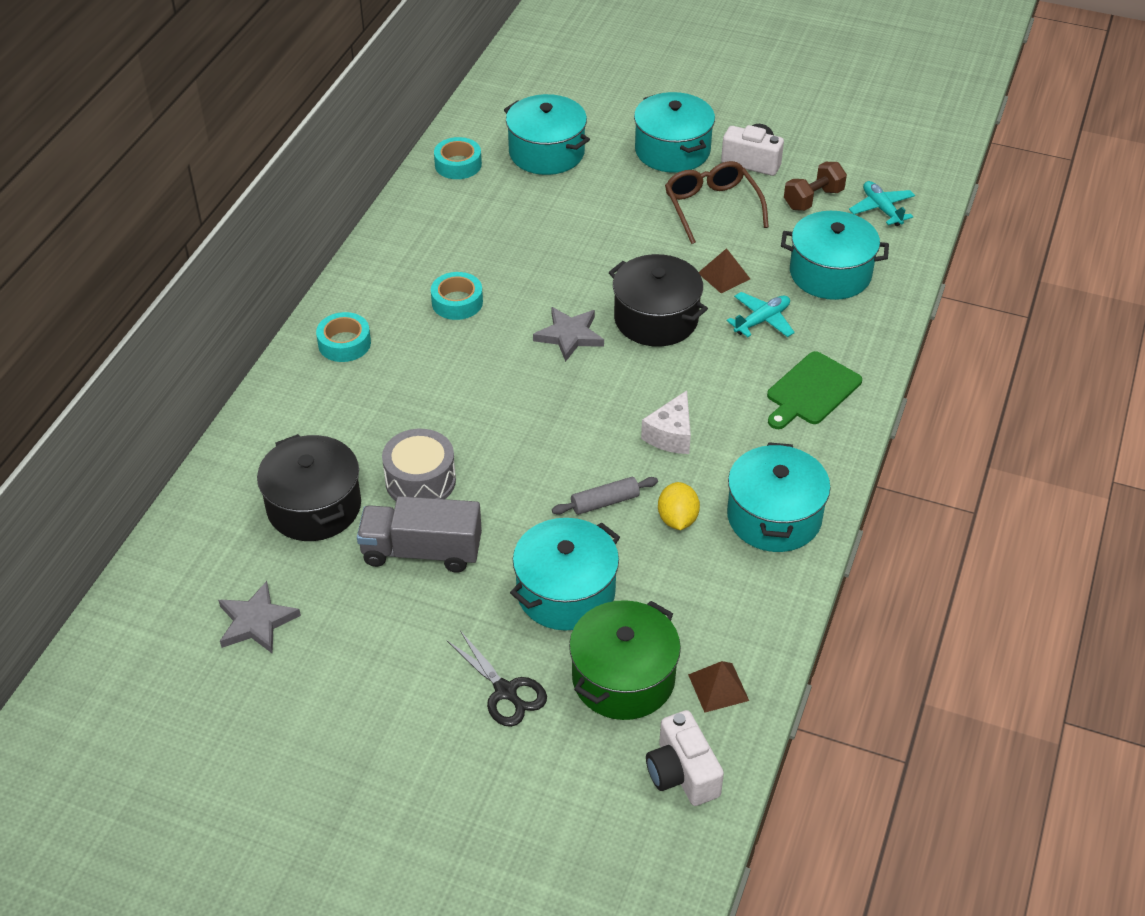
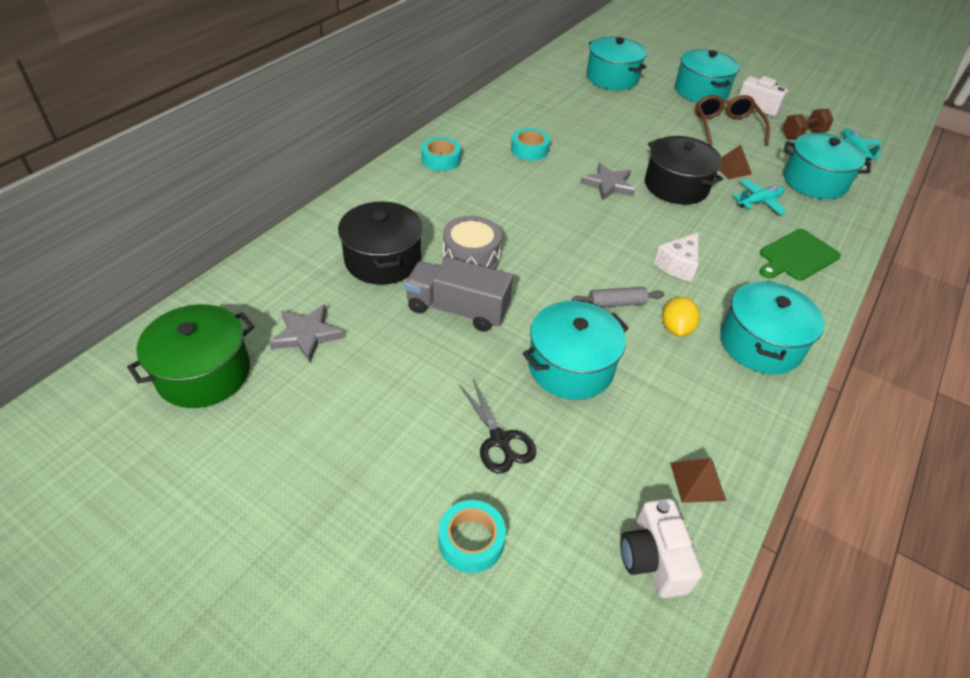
camera: 10 degrees right, 0 degrees up
(458, 164) = (549, 74): turquoise tape -> turquoise tape (471, 541)
(623, 678) = (609, 452): green pot -> green pot (204, 373)

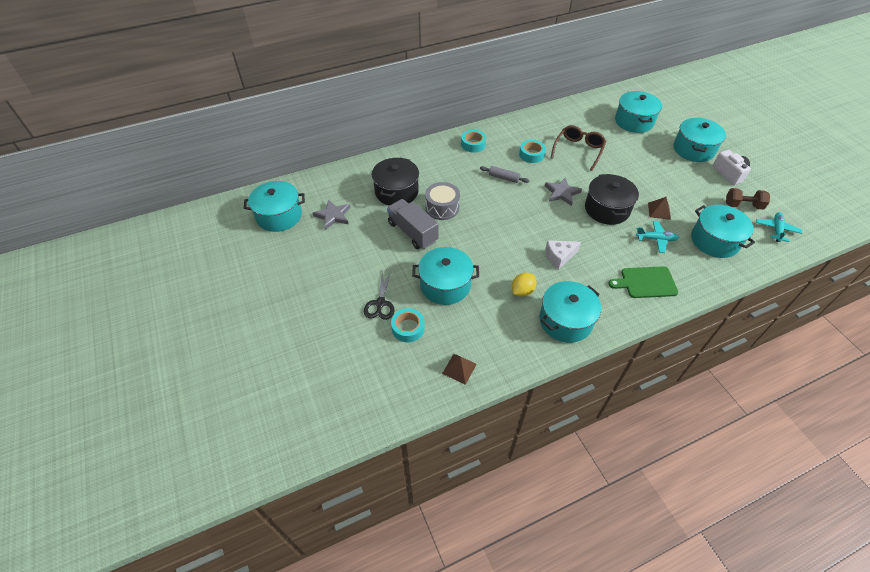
camera: 35 degrees right, 5 degrees up
(204, 373) = (279, 216): green pot -> turquoise pot
(471, 541) = (332, 339): turquoise tape -> turquoise tape (408, 328)
(616, 303) = (500, 263): grey rolling pin -> grey rolling pin (503, 178)
(652, 559) = (404, 389): white camera -> none
(726, 127) = (686, 181): brown glasses -> brown glasses (578, 150)

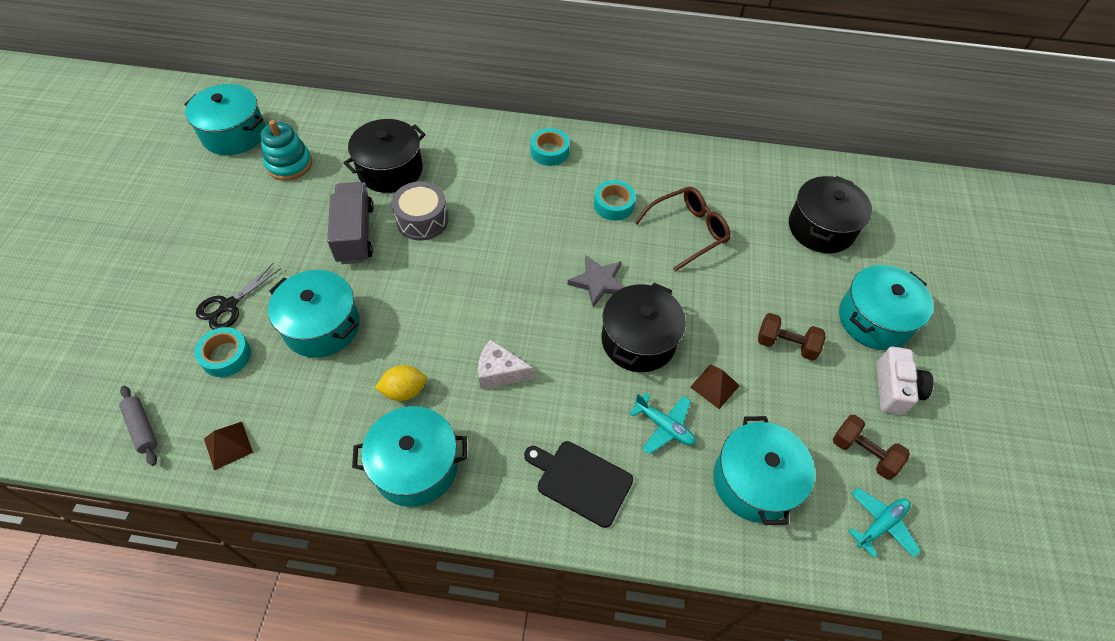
camera: 30 degrees right, 5 degrees up
(333, 216) = (289, 164): grey star -> turquoise stacking toy
(503, 178) = (541, 219): grey rolling pin -> grey rolling pin (142, 428)
(634, 121) = (821, 228): turquoise pot -> black pot
(646, 282) = (581, 481): green cutting board -> black cutting board
(670, 178) = (786, 344): none -> brown dumbbell

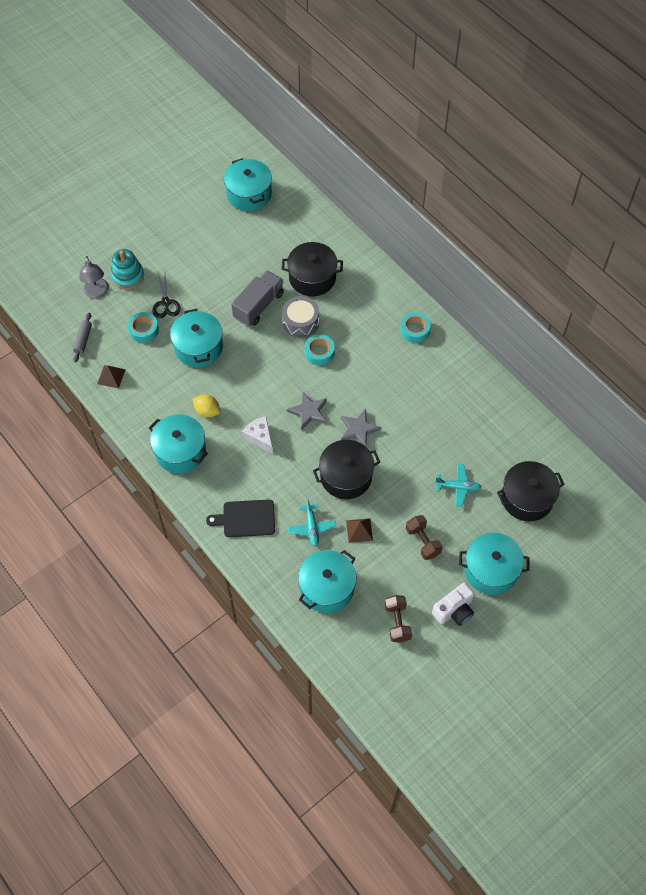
camera: 45 degrees right, 5 degrees up
(114, 356) = (97, 293): none -> grey lamp
(229, 305) = (165, 303): black scissors -> black scissors turned 90 degrees counterclockwise
(289, 164) = (261, 236): turquoise stacking toy -> turquoise stacking toy (128, 276)
(526, 303) = (308, 412): none -> grey star
(581, 481) = (246, 519): black cutting board -> black cutting board turned 75 degrees counterclockwise
(613, 205) = (416, 391): turquoise tape -> turquoise tape (319, 352)
(688, 231) = (442, 439): brown glasses -> none
(880, 525) = (365, 656): turquoise plane -> turquoise plane (458, 487)

